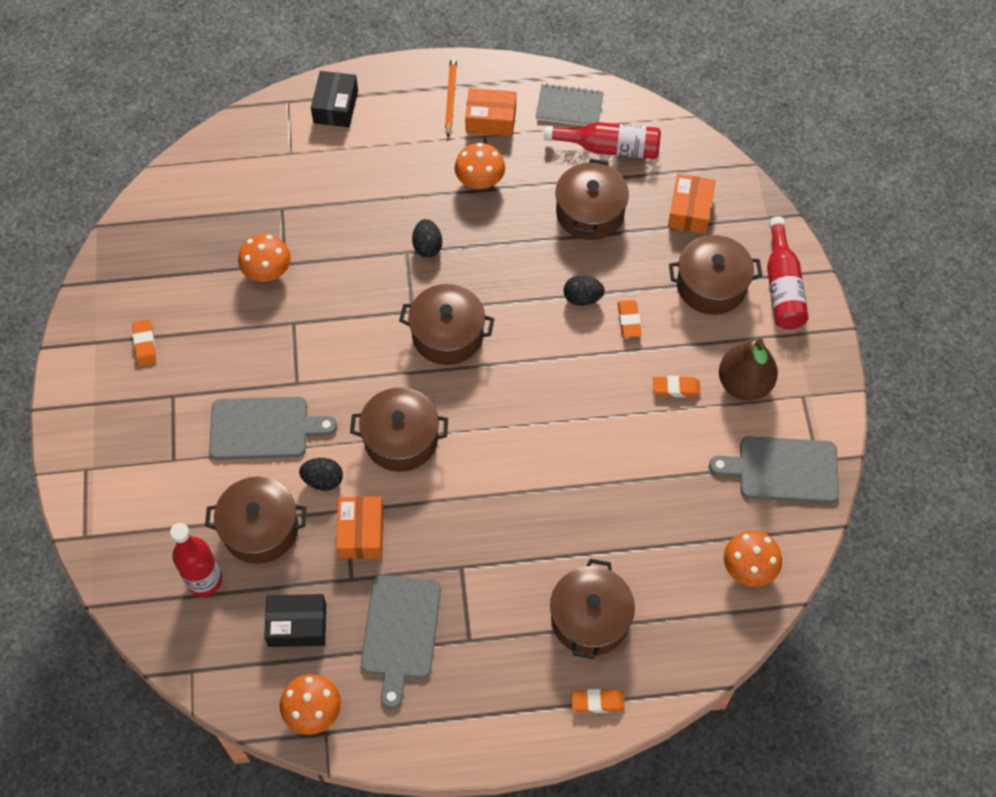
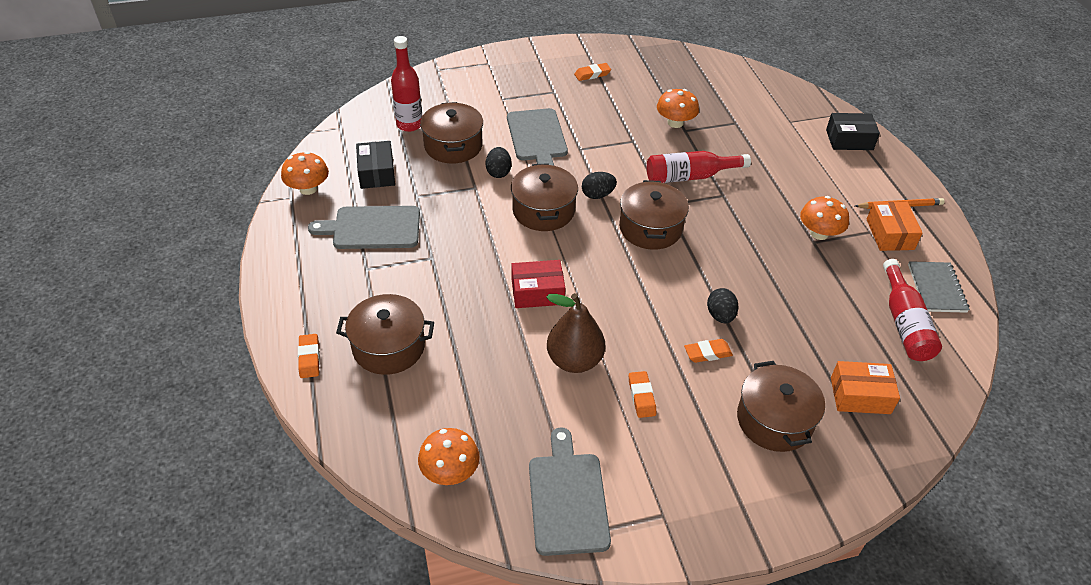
camera: 80 degrees right, 15 degrees down
(361, 533) = (456, 197): orange box -> none
(427, 247) = (734, 207): black egg -> black egg (597, 195)
(529, 462) = (537, 292): none -> red box
(590, 212) = (820, 314): brown pot -> none
(744, 384) = (662, 457): brown pear -> brown pear (574, 360)
(782, 287) = (798, 488): red bottle -> red bottle (689, 176)

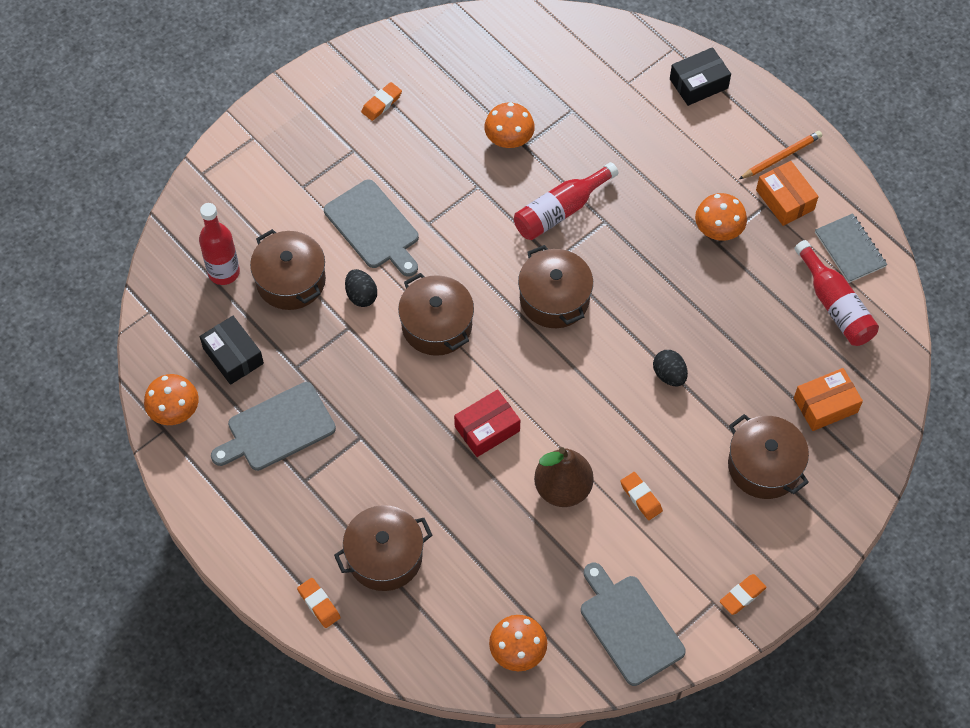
camera: 25 degrees left, 15 degrees up
(597, 195) = (480, 279): black egg -> none
(707, 353) = (676, 423): orange eraser -> orange eraser (742, 596)

